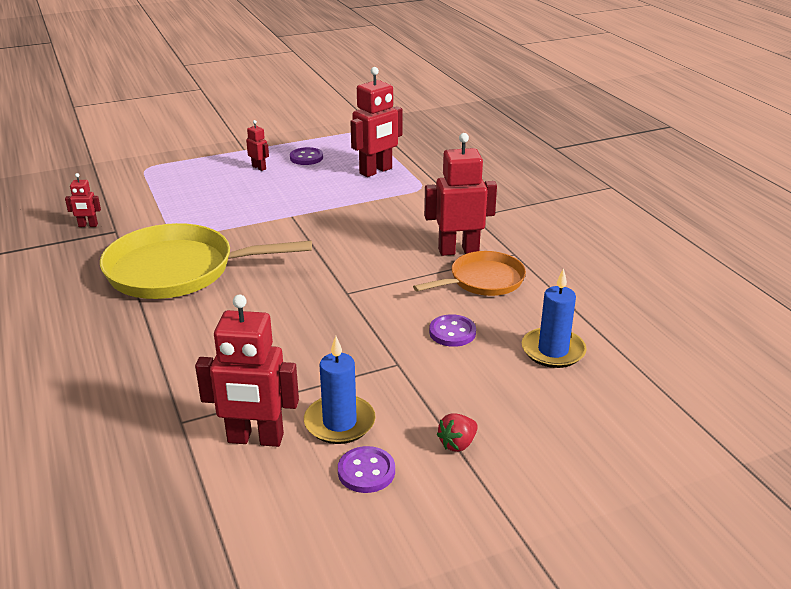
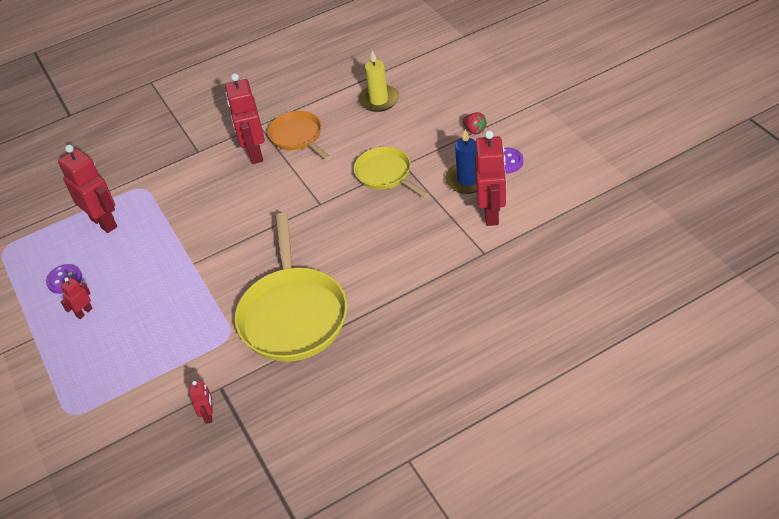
camera: 90 degrees left, 15 degrees up
(382, 346) = (385, 174): none -> yellow pan
(452, 332) = (365, 144): purple button -> none
(553, 351) = (379, 100): blue candle -> yellow candle

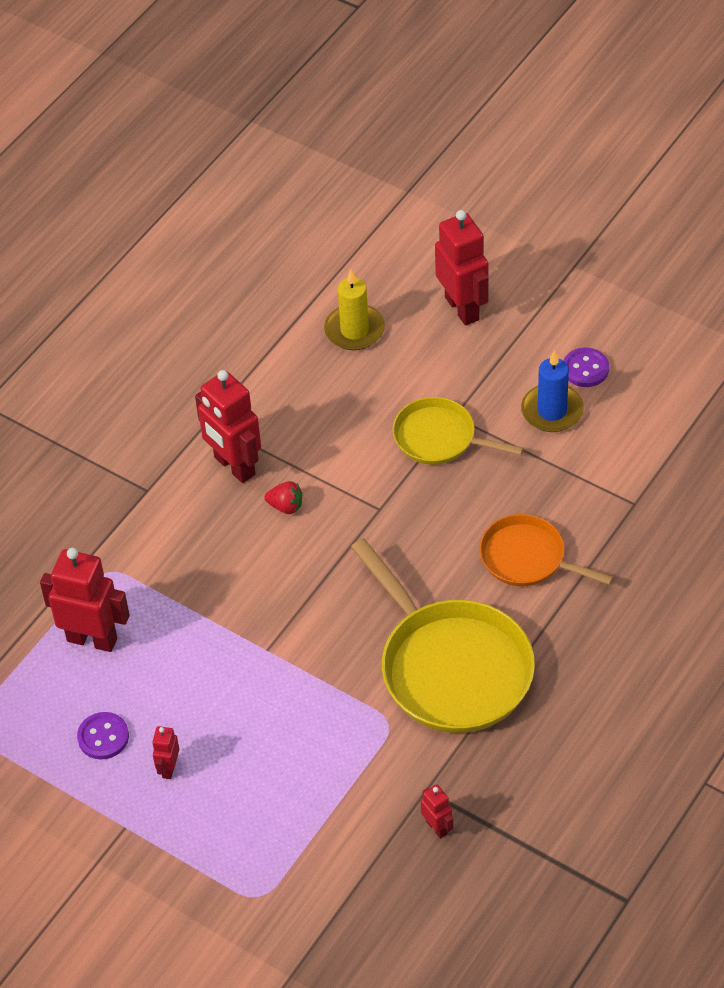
camera: 30 degrees left, 5 degrees up
(298, 137) = (278, 422): orange pan -> orange pan (527, 558)
(474, 130) = (515, 336): red strawberry -> red strawberry (286, 506)
(491, 213) = (611, 447): red robot -> red robot (462, 308)

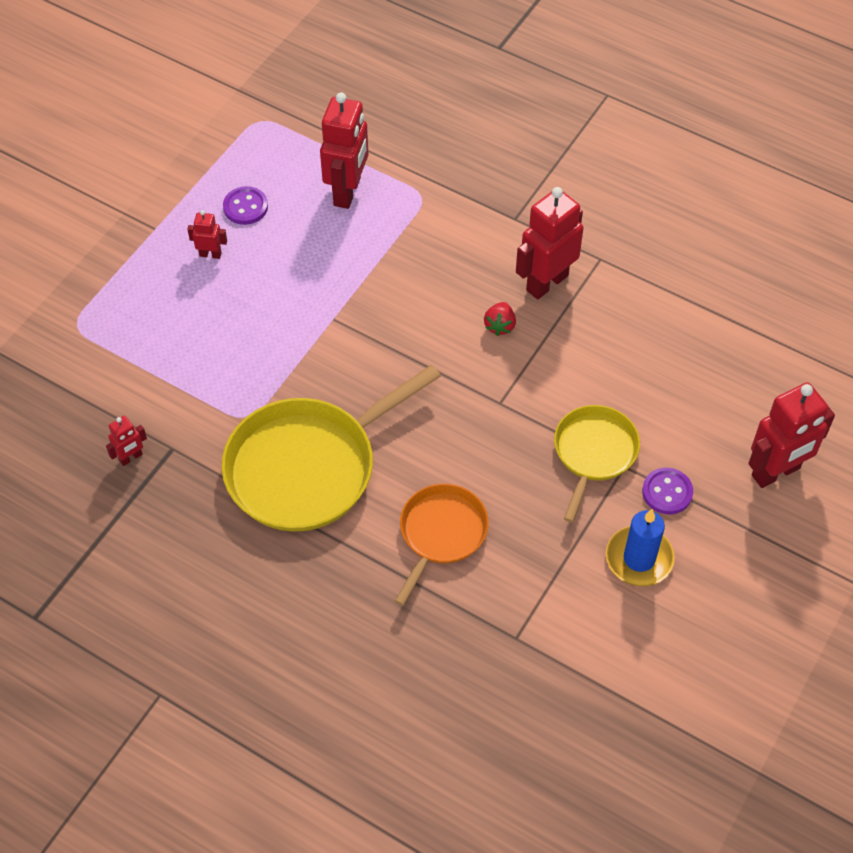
camera: 85 degrees right, 5 degrees up
(354, 330) = (732, 374): yellow candle -> none
(585, 369) = (702, 593): purple button -> purple button (667, 492)

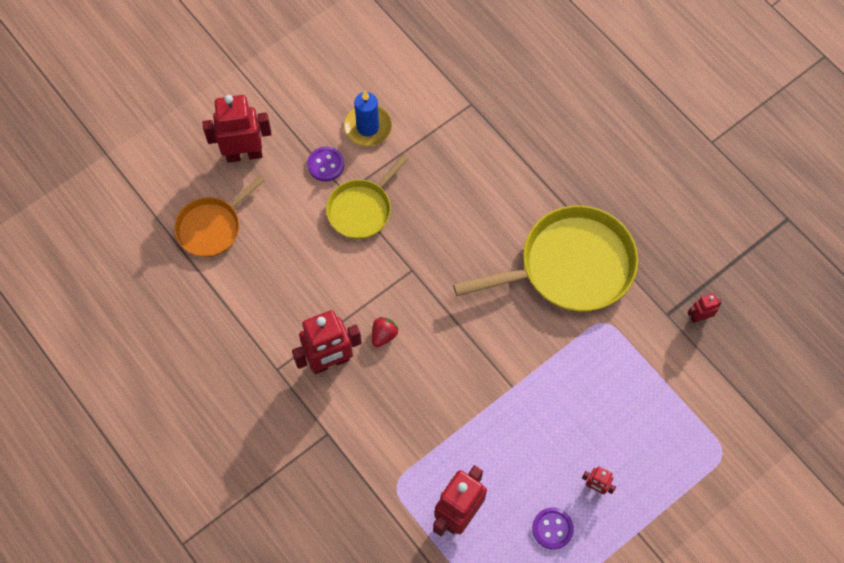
camera: 160 degrees left, 10 degrees up
(441, 534) = (493, 186): orange pan -> orange pan (212, 227)

